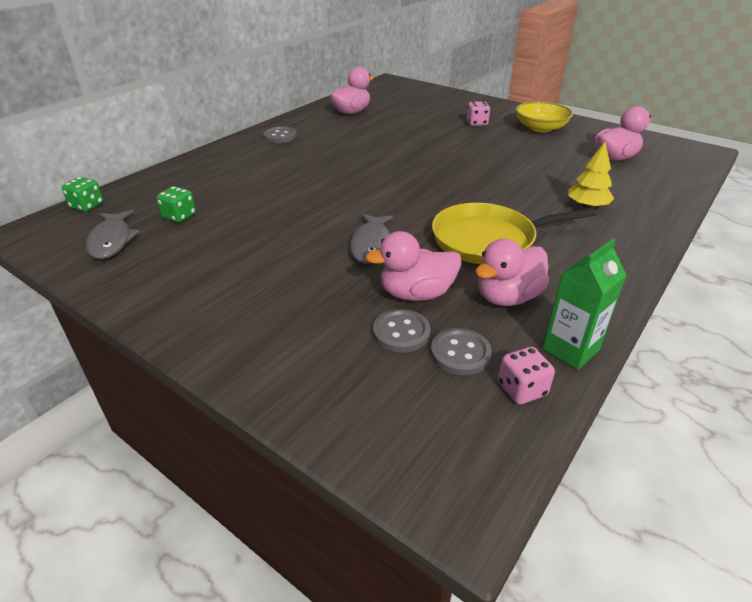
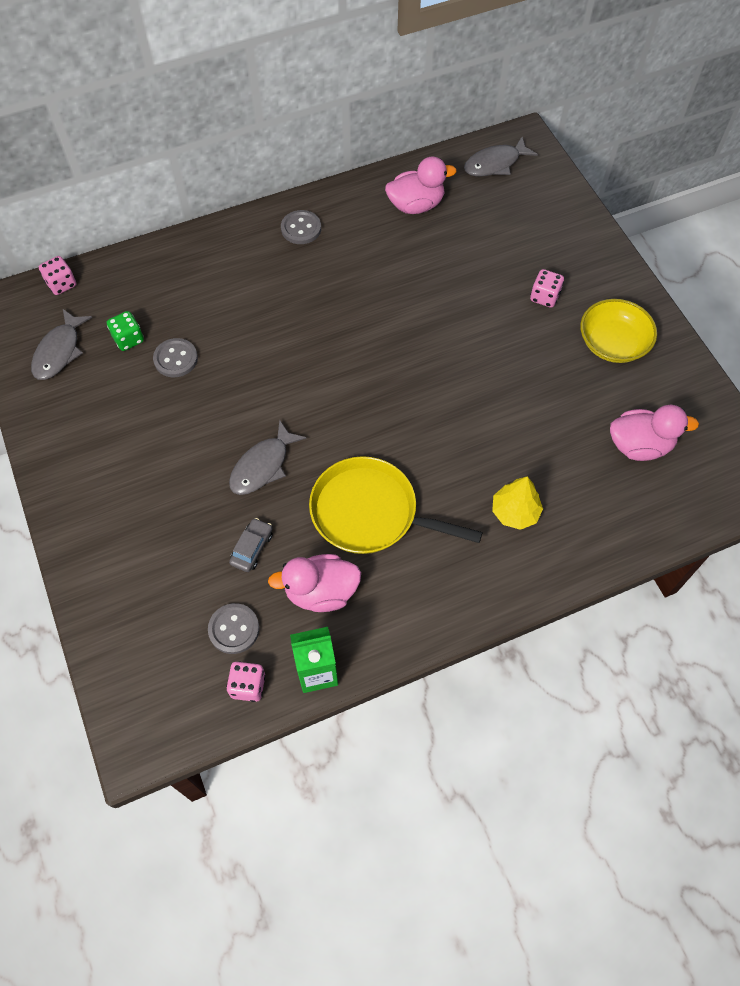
camera: 30 degrees right, 25 degrees up
(87, 206) = (61, 284): green dice -> pink dice
(383, 90) = (495, 164): none -> grey fish
(401, 332) = (208, 584): grey button -> grey button (176, 359)
(416, 294) = (252, 548): pink duck -> grey car

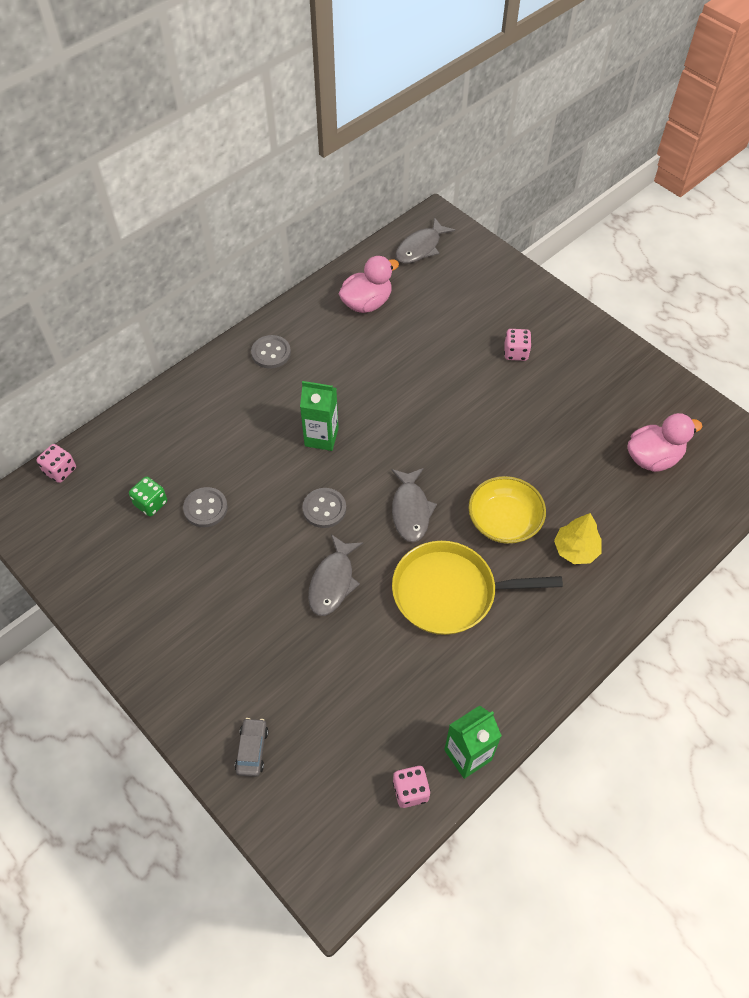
camera: 20 degrees left, 5 degrees down
(59, 351) = (87, 536): grey fish -> grey fish (411, 510)
(234, 629) = (374, 743): grey button -> grey button (324, 509)
(252, 548) = (357, 661): grey car -> grey car (252, 750)
(313, 324) = (321, 437): none -> green carton
(321, 592) = (438, 680): pink duck -> none
(613, 343) = (591, 376): yellow bowl -> yellow bowl (504, 521)

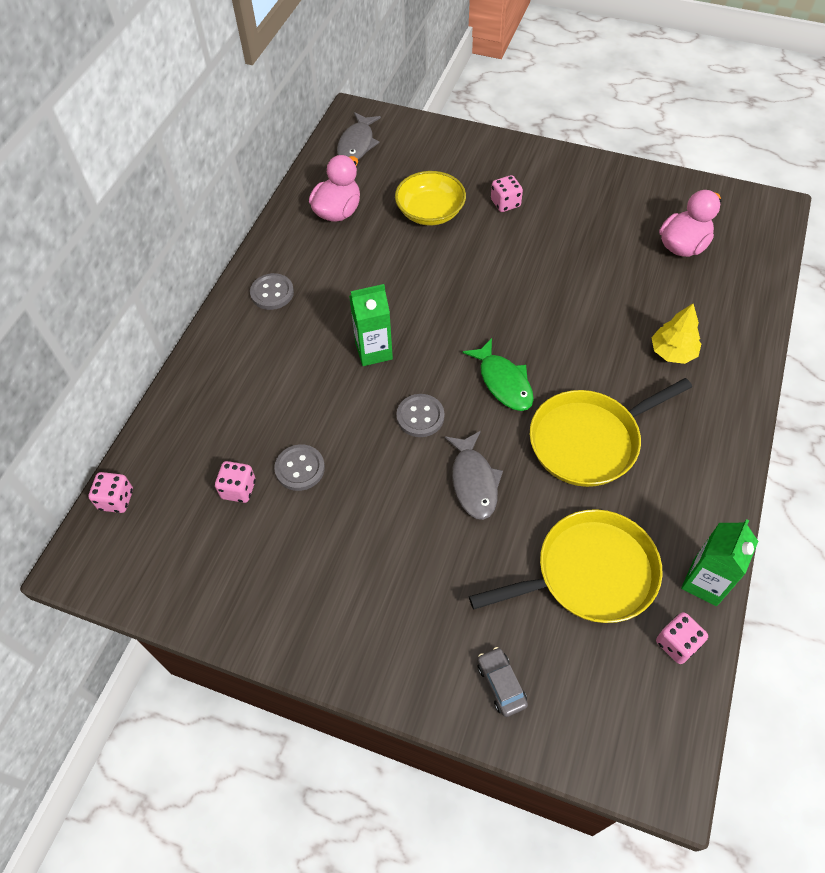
camera: 25 degrees left, 0 degrees up
(151, 503) = (238, 489): green dice -> pink dice
(378, 700) = (590, 573): none -> yellow pan
(411, 510) = (503, 382): grey fish -> green fish
(504, 521) = (594, 354): yellow bowl -> yellow bowl (430, 212)

